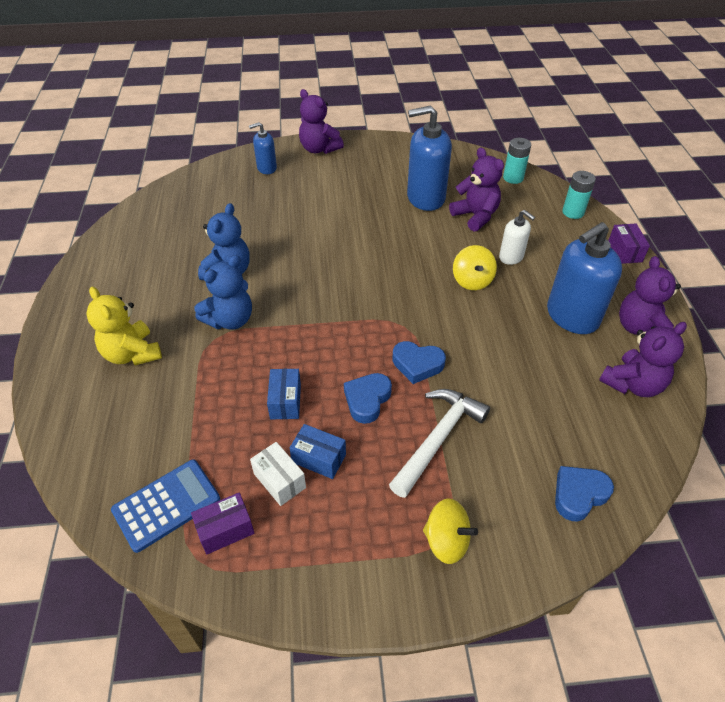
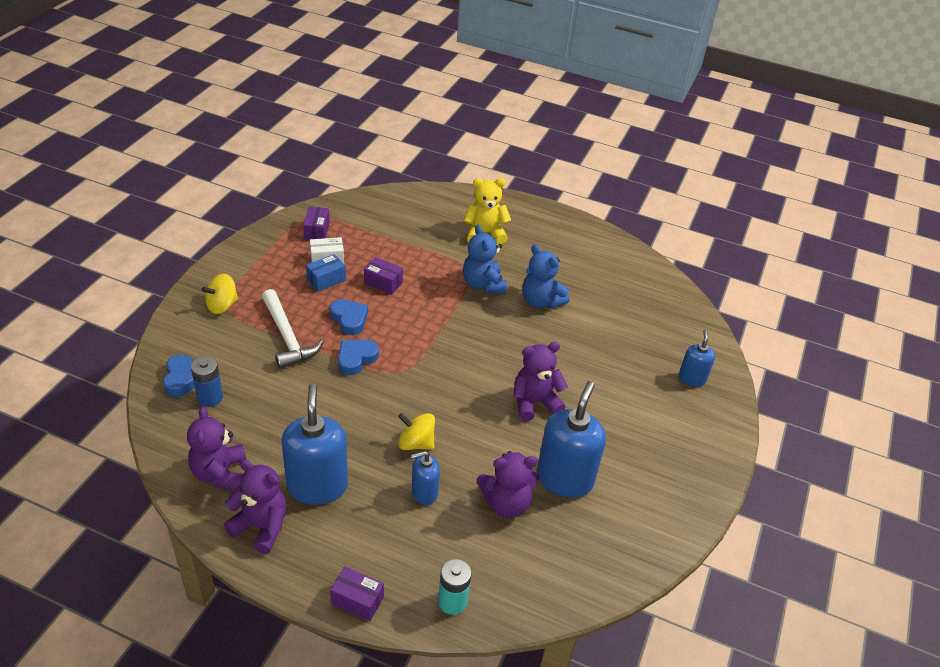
camera: 115 degrees right, 5 degrees down
(166, 505) = (353, 217): blue calculator -> none
(285, 401) = (383, 283): blue box -> purple box
(319, 149) = (712, 434): purple teddy bear -> purple teddy bear (534, 403)
(511, 257) = (424, 492): white soap dispenser -> blue soap dispenser
(513, 178) = (554, 586): turquoise battery -> none
(574, 451) = (210, 397): none -> blue battery

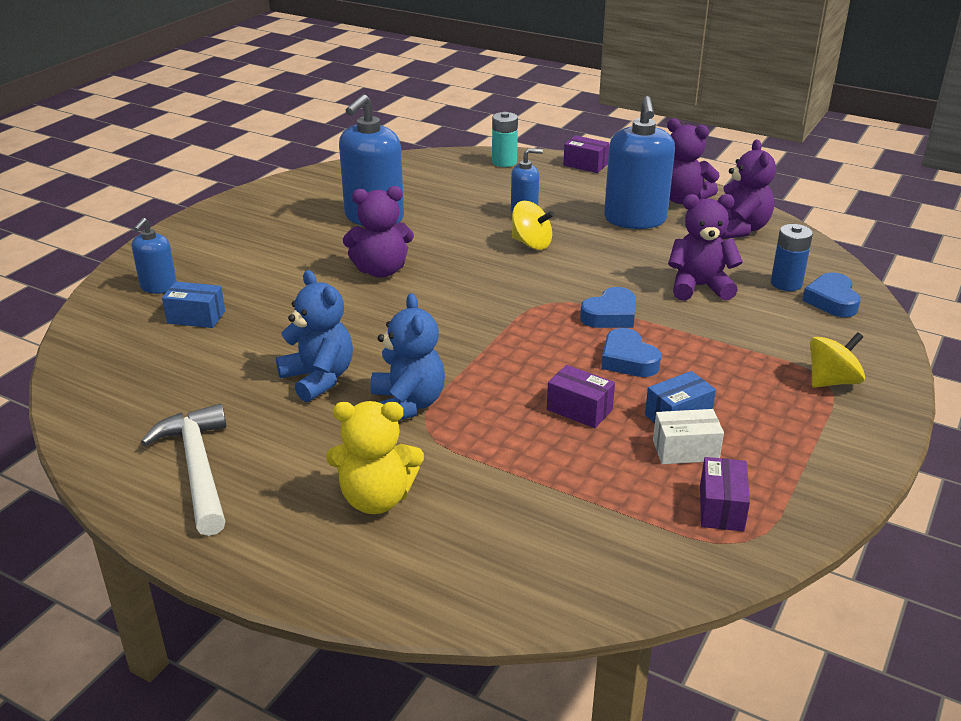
camera: 170 degrees left, 10 degrees down
(287, 337) = (714, 341): white hammer -> white hammer (198, 469)
(506, 503) = (442, 205): purple teddy bear -> purple teddy bear (699, 287)
(645, 349) = (196, 317): none -> blue box

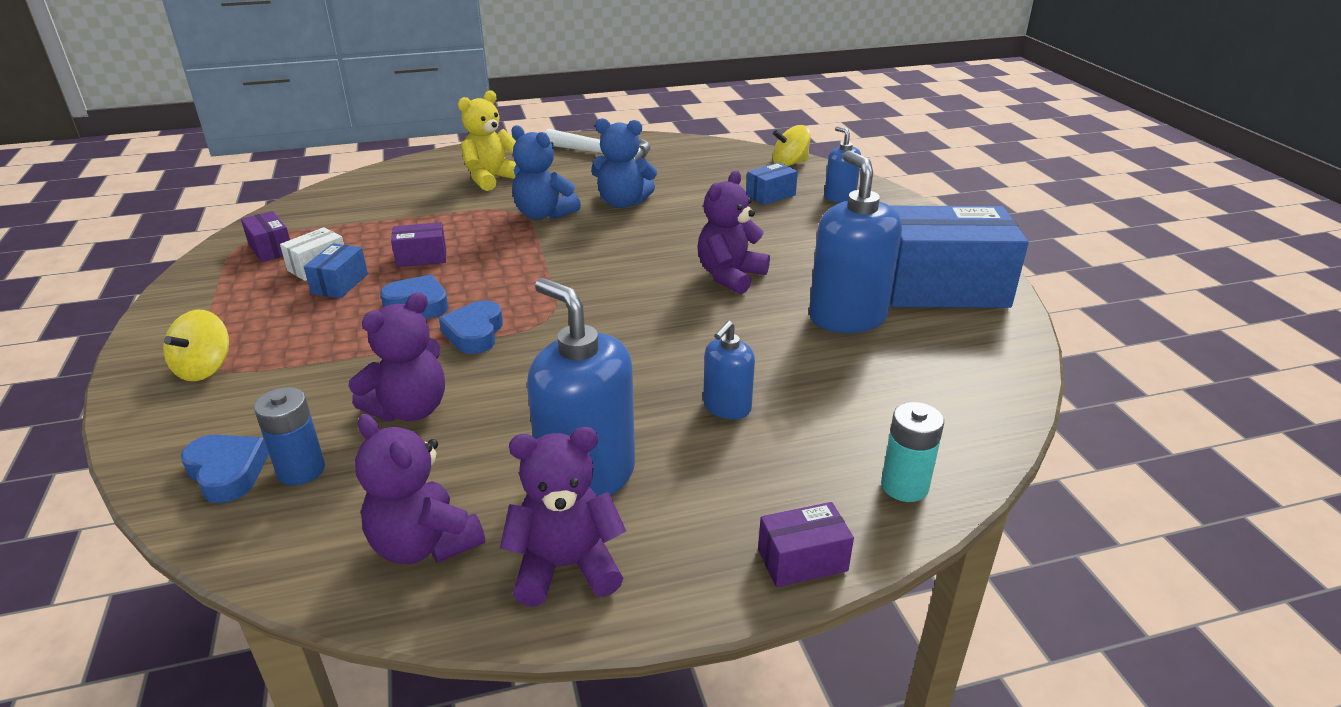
camera: 135 degrees right, 0 degrees up
(285, 205) = (941, 288): none -> blue box
(531, 244) = (653, 370): yellow spinning top -> yellow spinning top (789, 163)

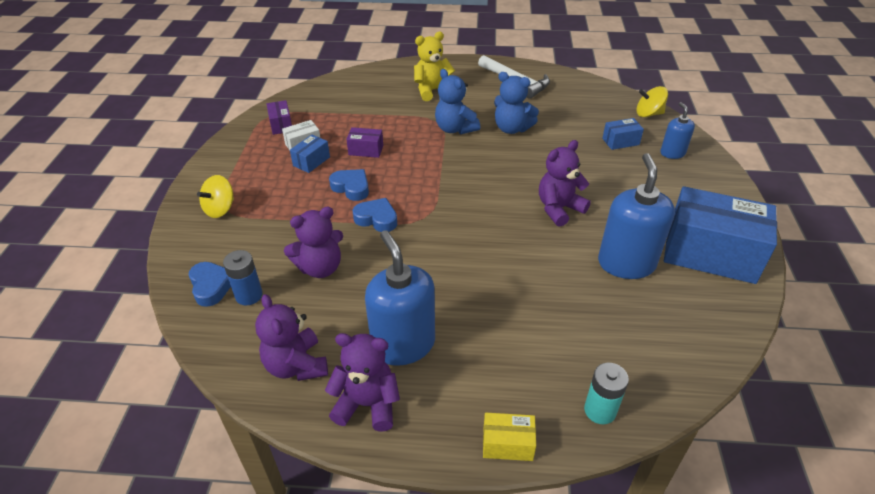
camera: 20 degrees right, 10 degrees up
(475, 333) = (376, 219): blue heart -> blue heart turned 90 degrees clockwise
(727, 407) = (510, 316): blue soap dispenser -> none
(802, 560) = (507, 444): purple box -> yellow box

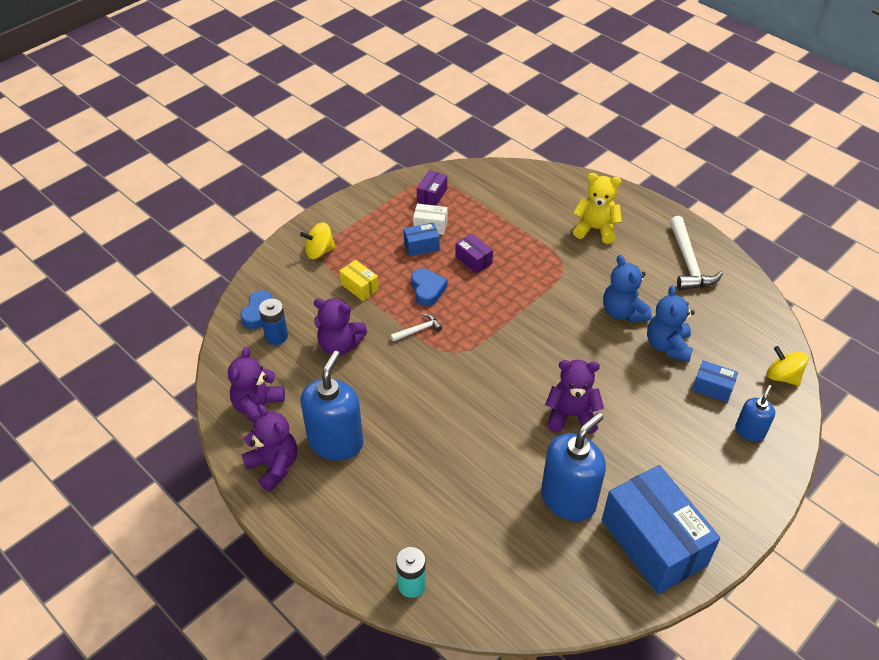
camera: 40 degrees right, 5 degrees up
(376, 219) = (418, 330): blue heart -> white hammer
(455, 129) = (571, 282): blue teddy bear -> blue teddy bear (667, 346)
(507, 444) = (328, 557): yellow box -> yellow box (359, 287)

